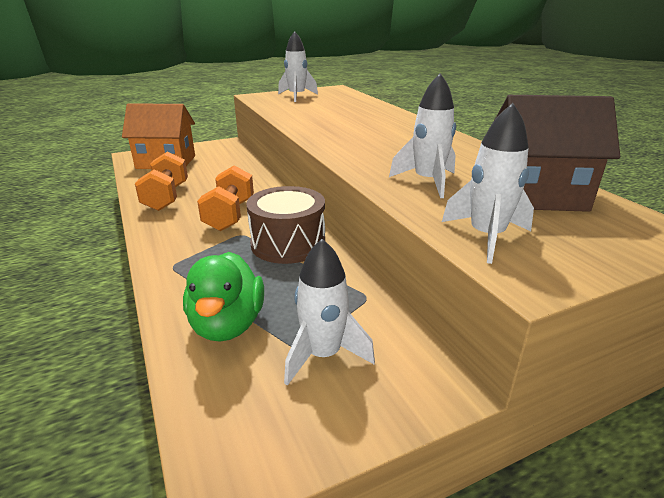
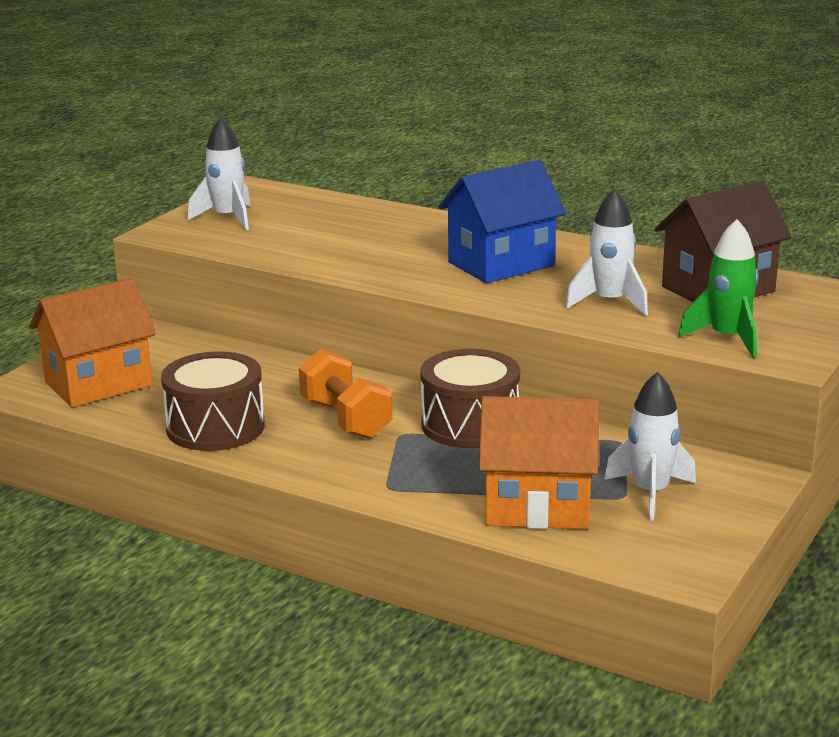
camera: 35 degrees left, 5 degrees down
(166, 197) = (215, 427): orange dumbbell -> brown drum
(227, 324) = (538, 506): green duck -> orange house
(394, 143) = (501, 264): none -> blue house
(486, 237) = (727, 339): white rocket -> green rocket

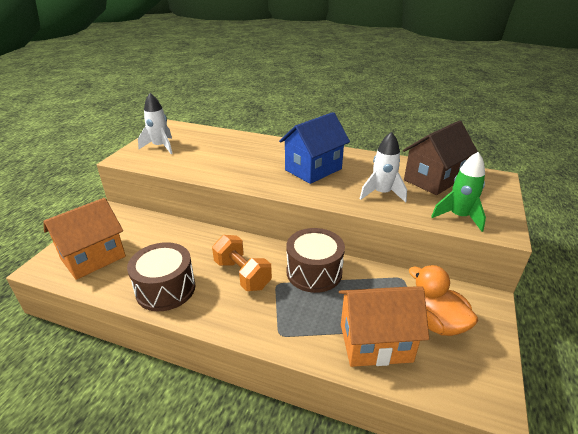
camera: 10 degrees left, 10 degrees up
(650, 493) = (436, 322): white rocket -> orange duck

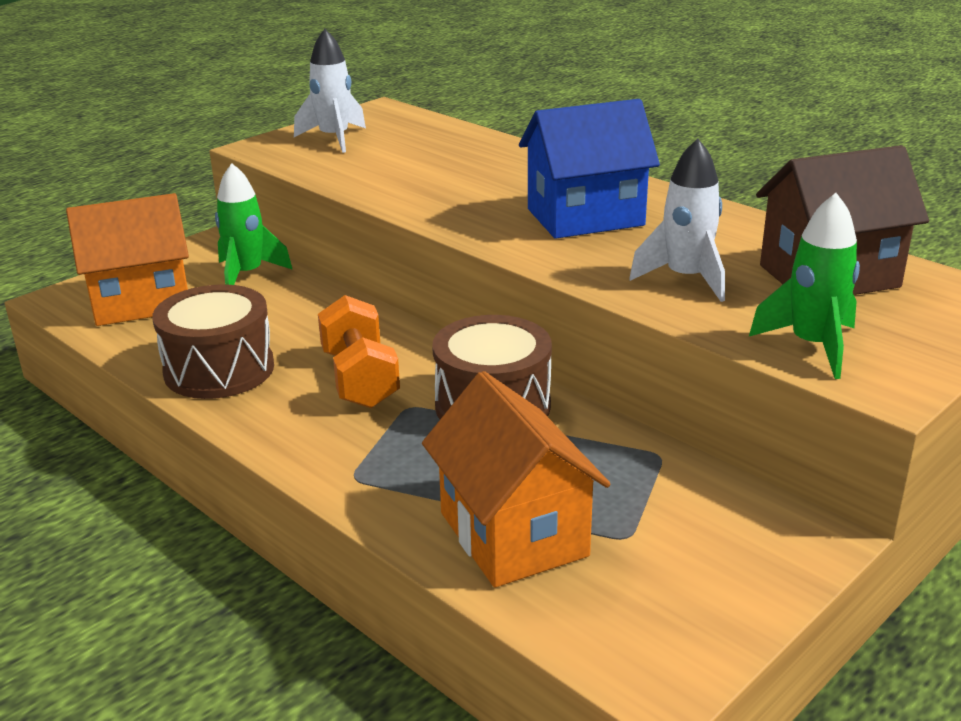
camera: 25 degrees right, 5 degrees down
(142, 227) = (247, 275): none -> green rocket
(375, 342) = (513, 534): orange house -> orange house turned 45 degrees clockwise
(436, 322) = (663, 538): orange duck -> none

